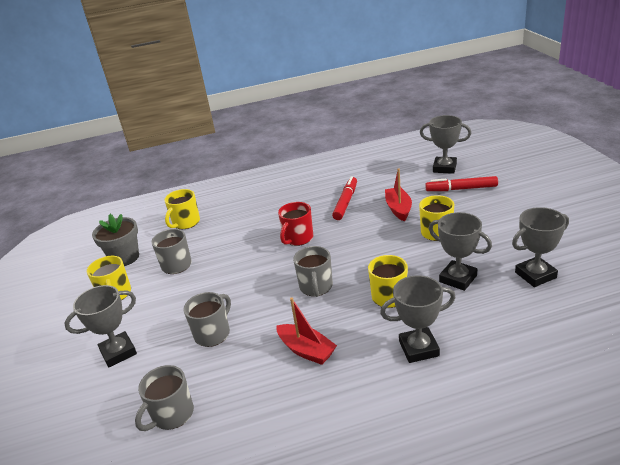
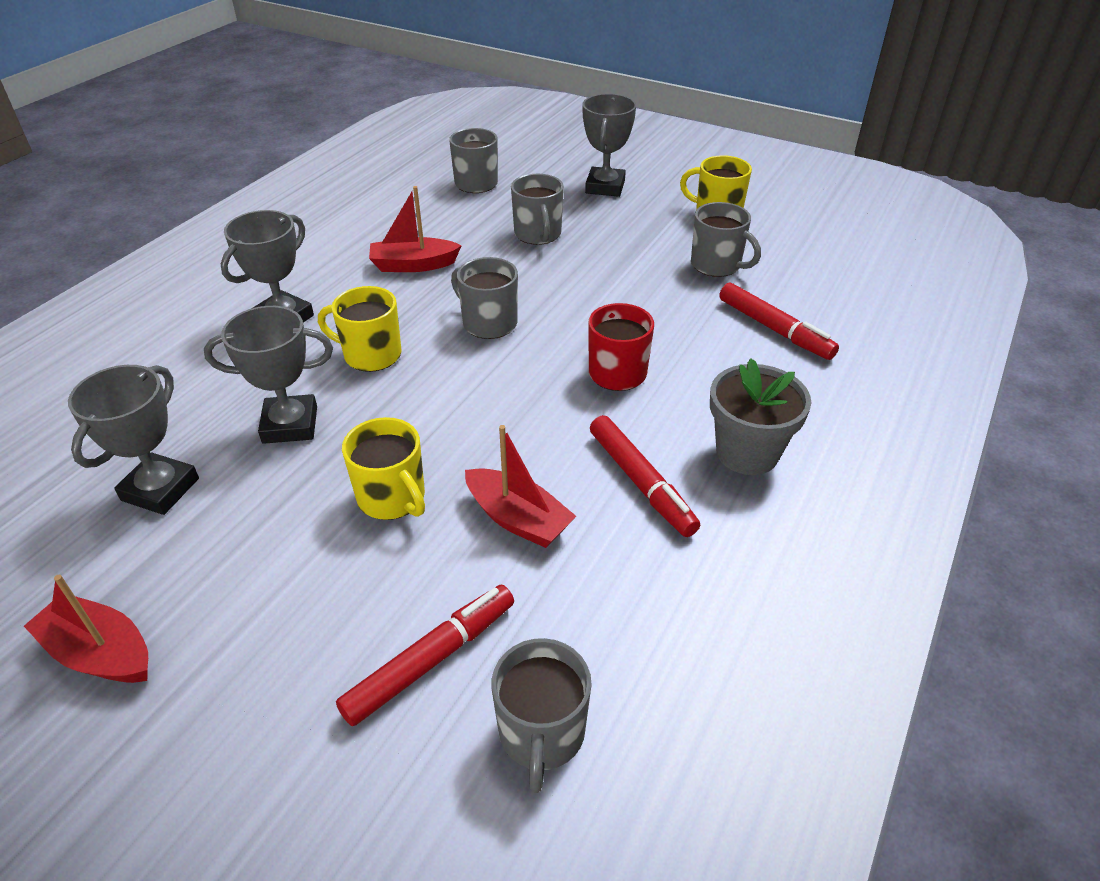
camera: 130 degrees right, 10 degrees up
(125, 258) = (799, 242): grey flower pot -> grey flower pot (747, 452)
(186, 223) = (831, 313): yellow mug -> none
(216, 227) = (774, 329): none -> red marker
(444, 168) = (541, 734): grey trophy -> grey mug
(574, 228) = (101, 653): none -> red boat

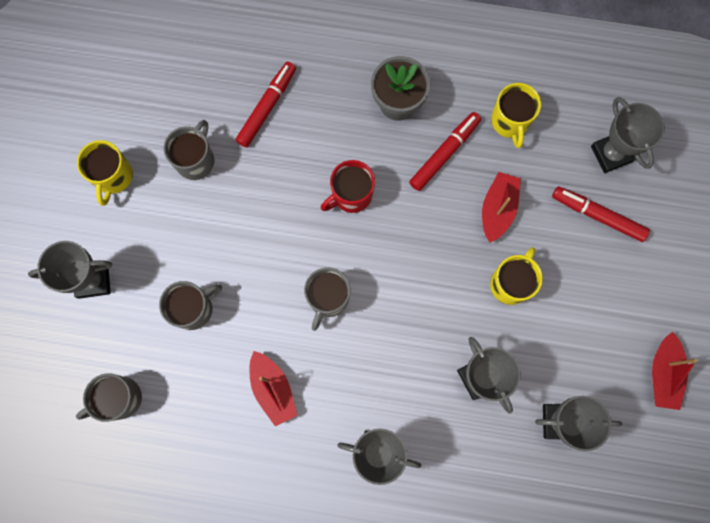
camera: 110 degrees left, 35 degrees up
(370, 355) = (393, 363): yellow mug -> yellow mug (510, 122)
(541, 734) = (611, 154): grey mug -> grey trophy

